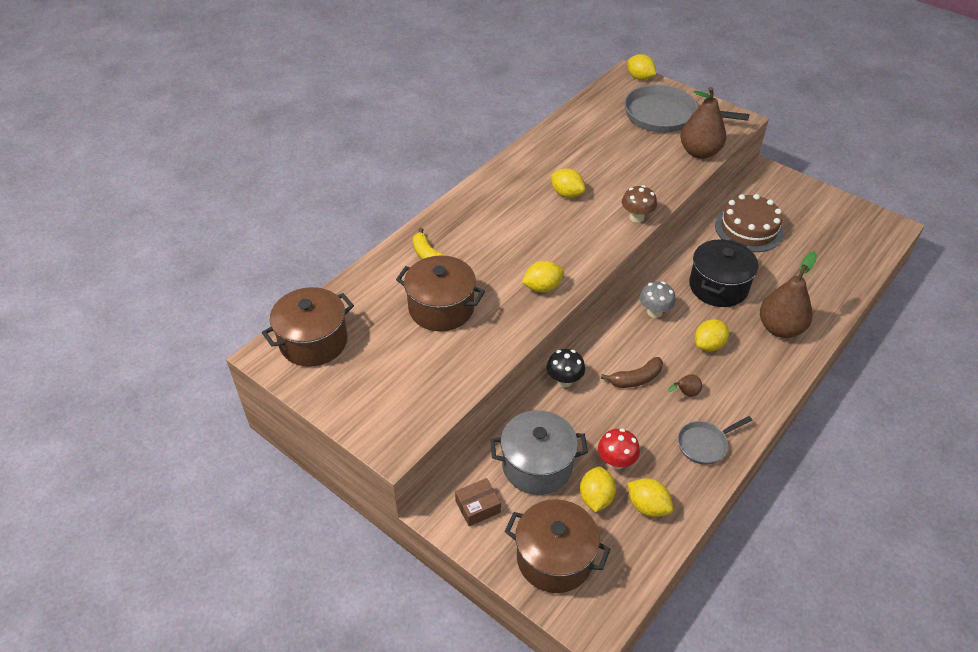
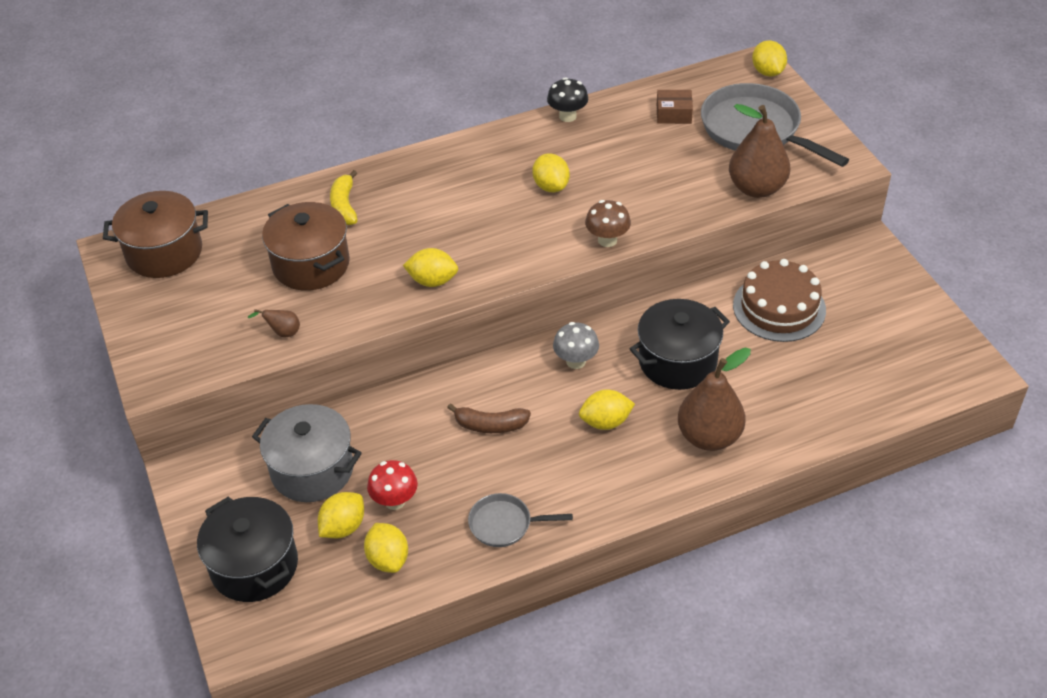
camera: 30 degrees right, 0 degrees up
(478, 507) = (223, 484): brown box -> brown box (673, 114)
(554, 558) = (254, 566): brown pot -> black pot
(564, 380) = (412, 396): black mushroom -> black mushroom (567, 116)
(685, 393) = (532, 463): brown pear -> brown pear (283, 333)

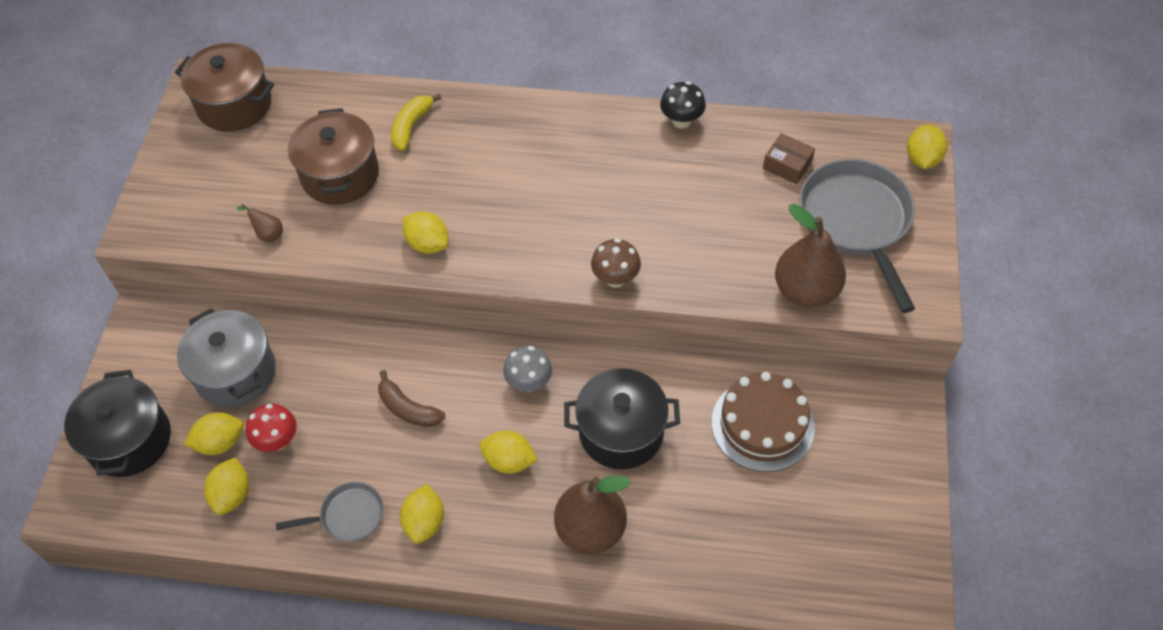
camera: 30 degrees right, 10 degrees up
(504, 524) = (348, 516): grey pan -> grey pan turned 135 degrees clockwise
(551, 186) = (607, 193): yellow lemon -> yellow lemon (424, 522)

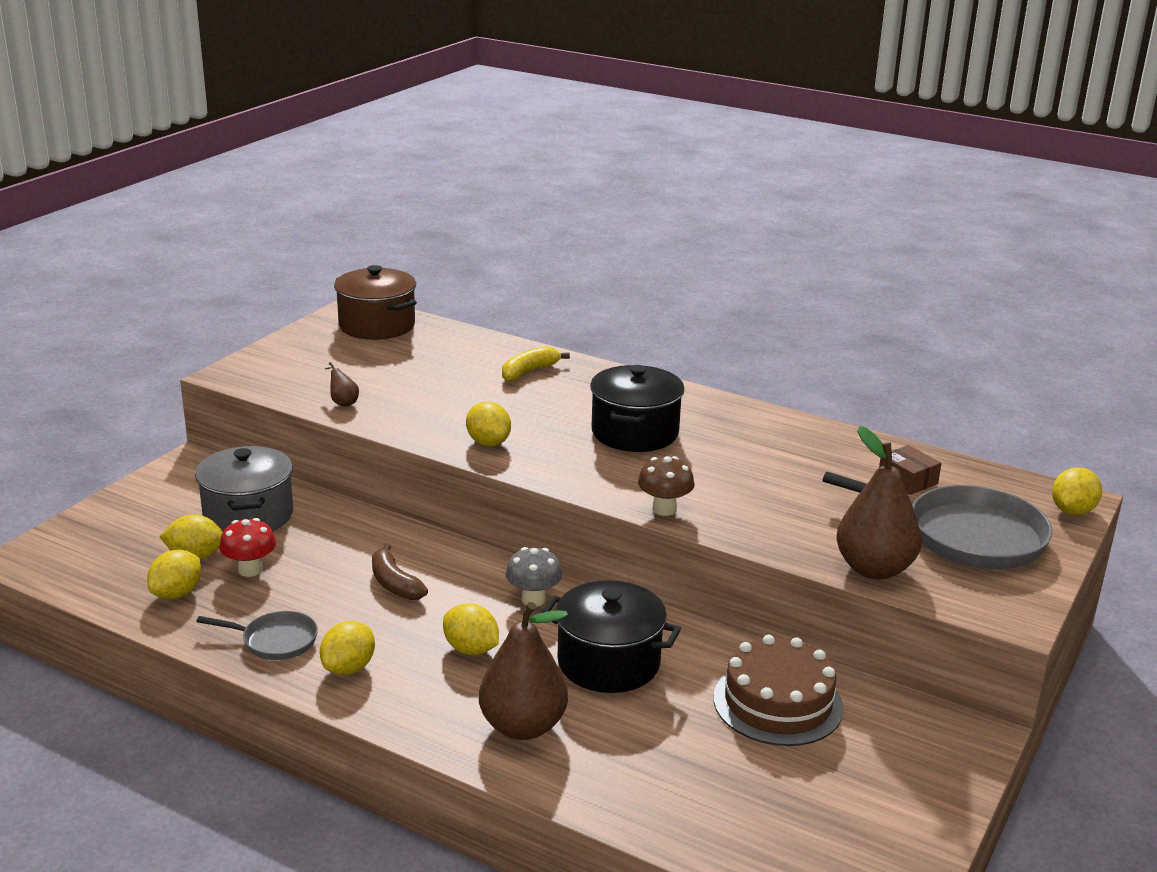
camera: 20 degrees right, 30 degrees down
(129, 440) = (115, 531): black pot -> black pot (635, 433)
(340, 175) = (438, 384): brown pot -> none
(681, 121) = (807, 427): black mushroom -> none
(856, 222) = (966, 536): grey pan -> grey pan turned 105 degrees clockwise

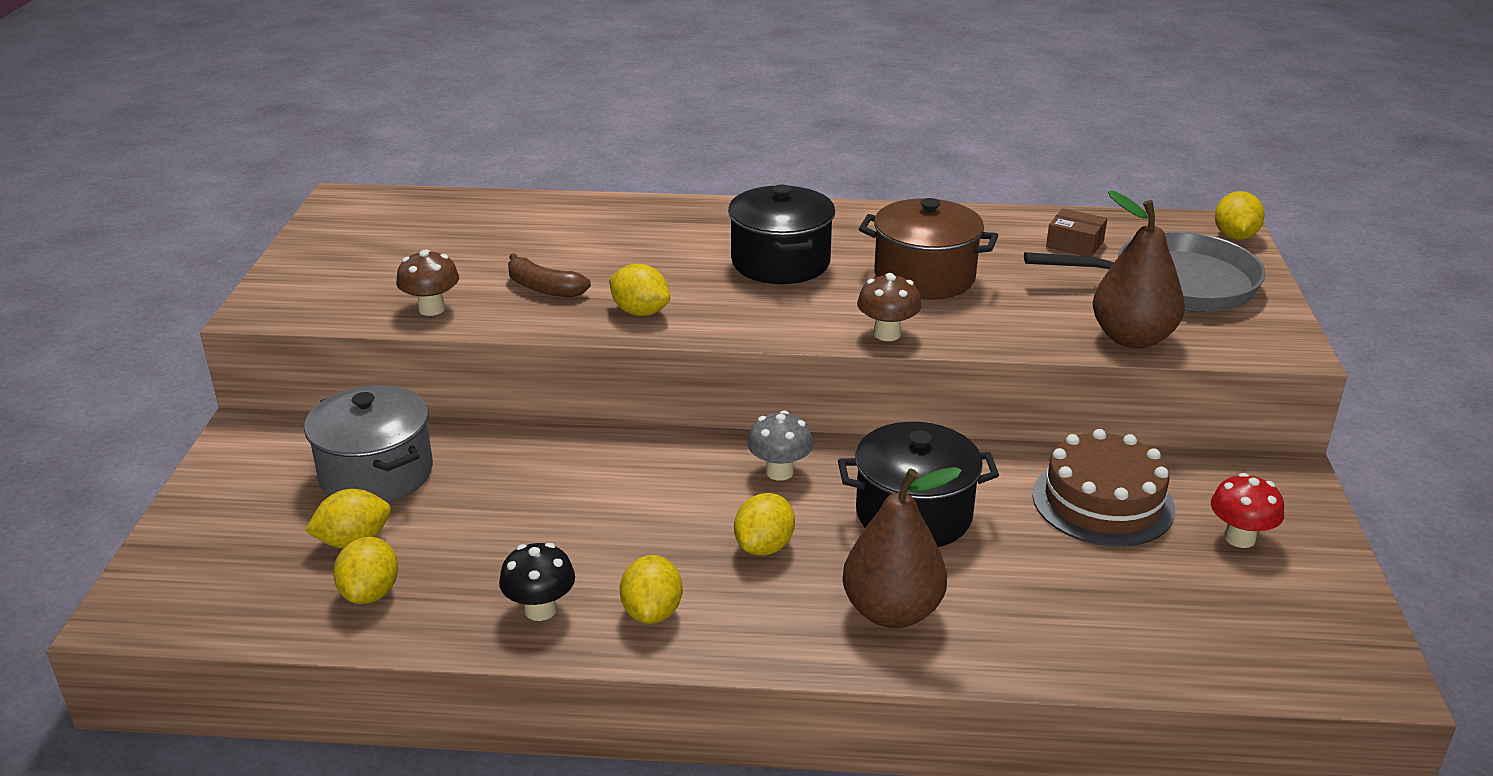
camera: 25 degrees left, 5 degrees up
(250, 570) = (436, 537): red mushroom -> red mushroom (1239, 538)
(275, 641) = (540, 609): grey pan -> black mushroom
(343, 402) = (432, 309): brown pear -> brown mushroom
(377, 325) = (387, 213): brown pot -> brown pot (924, 277)
(394, 583) = (617, 501): brown banana -> brown banana (543, 288)
(471, 649) = (764, 547): yellow lemon -> yellow lemon turned 75 degrees counterclockwise
(529, 372) = (609, 225): yellow banana -> none

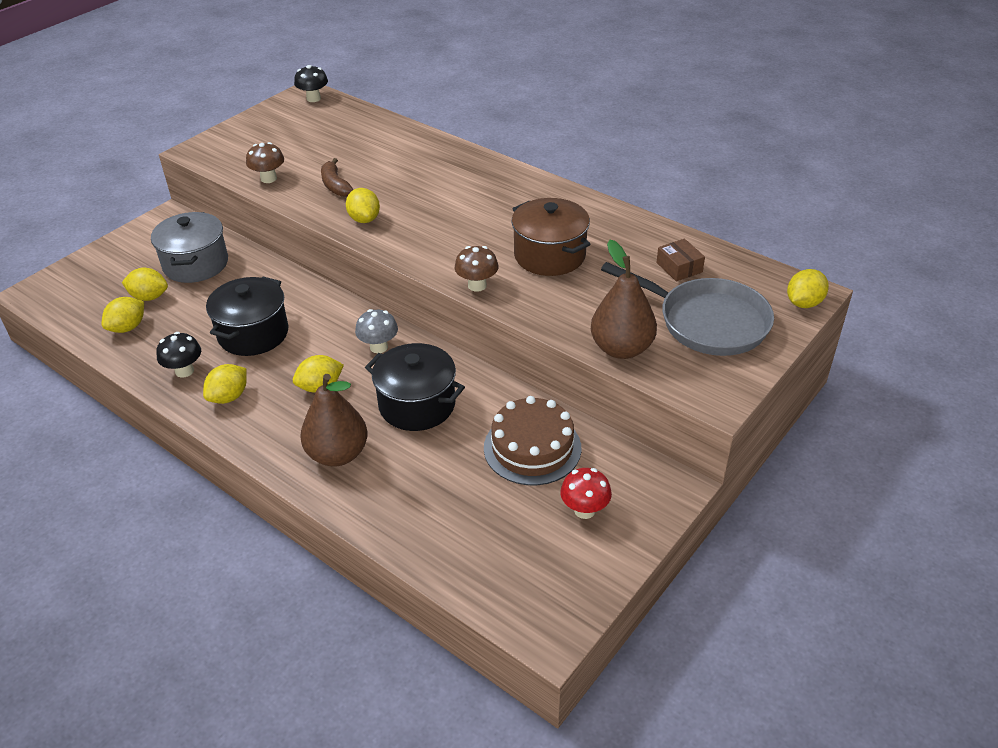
camera: 35 degrees right, 10 degrees up
(365, 202) = (313, 98): none -> black mushroom
(780, 262) = (479, 214): black pot -> black pot (253, 334)

